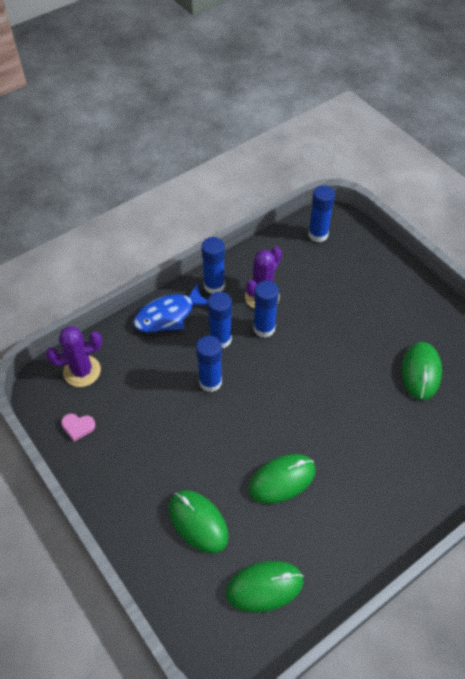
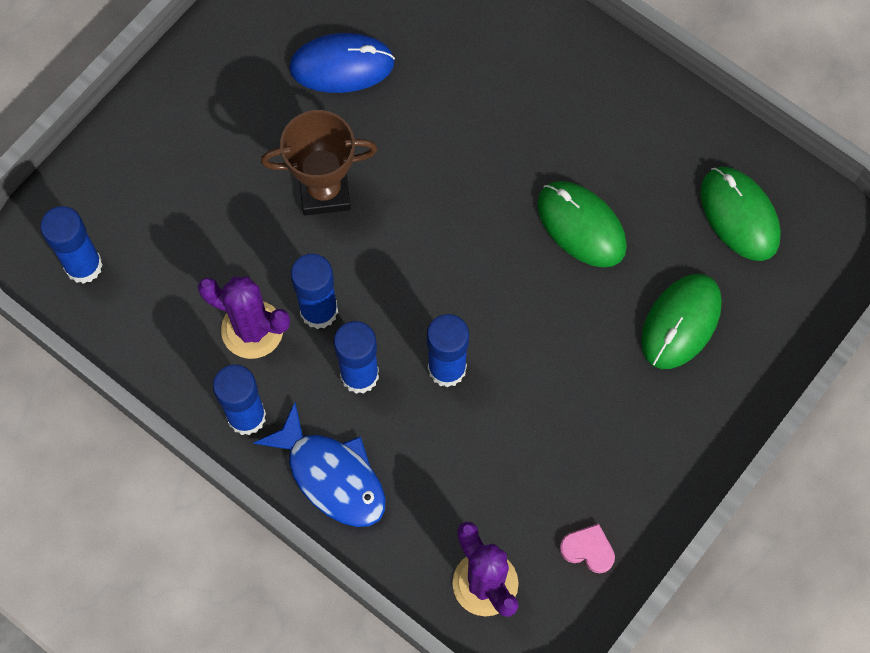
camera: 105 degrees left, 15 degrees up
(78, 427) = (588, 549): pink heart -> pink heart turned 60 degrees counterclockwise
(337, 346) = (324, 191): none -> brown trophy
(421, 372) = (342, 66): green mouse -> blue mouse

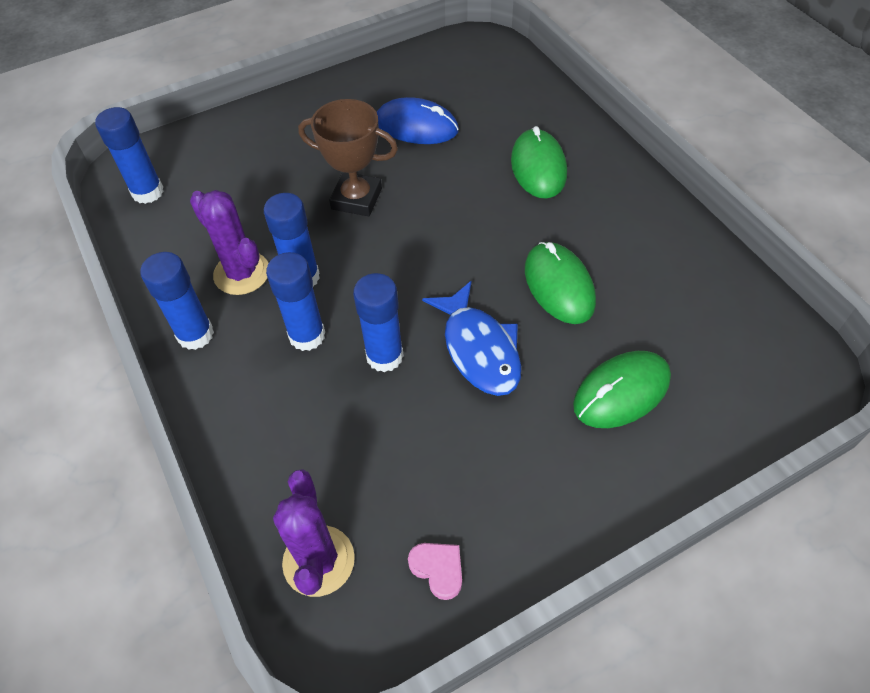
camera: 25 degrees right, 15 degrees down
(332, 476) = (235, 407): blue fish -> blue fish (479, 349)
(739, 215) = (712, 322): green mouse -> green mouse (538, 167)

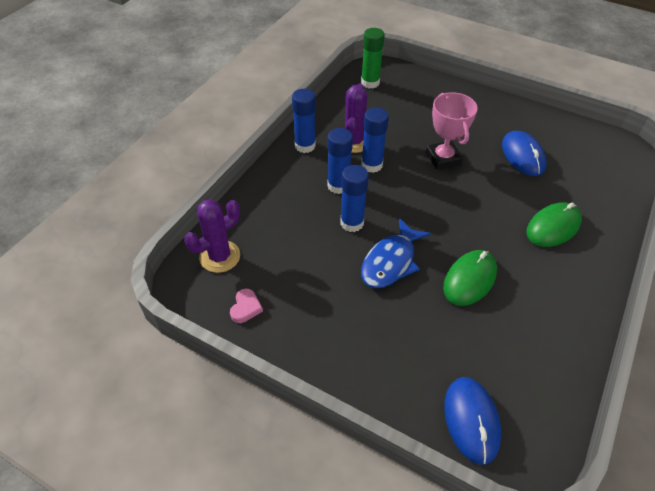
camera: 55 degrees right, 5 degrees down
(147, 192) = (370, 83): blue glue stick -> green glue stick
(356, 199) = (443, 158): brown trophy -> pink trophy
(621, 391) = (419, 346): green mouse -> none
(744, 398) = (471, 420): none -> blue mouse

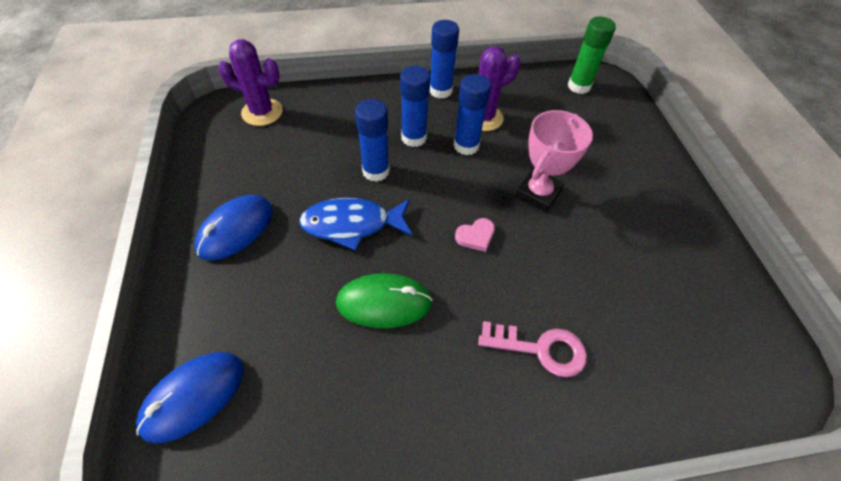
camera: 50 degrees right, 5 degrees up
(245, 307) = (219, 156): pink heart -> pink heart (475, 236)
(522, 156) = (626, 262): blue mouse -> blue mouse (235, 229)
(553, 227) = (540, 349): green mouse -> pink key

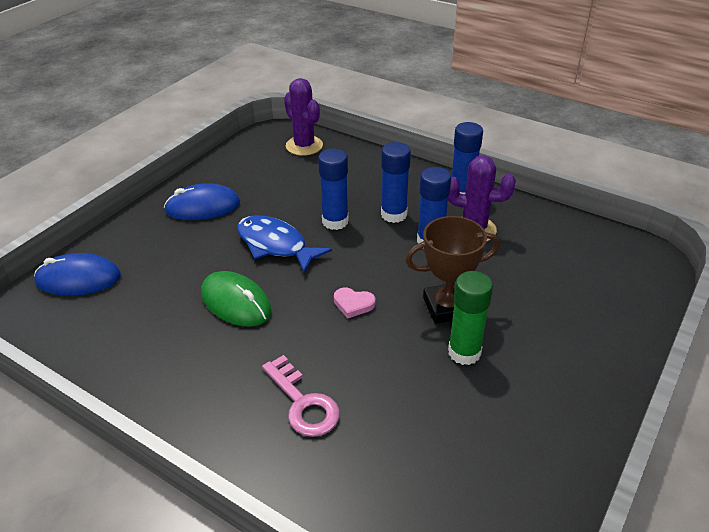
camera: 45 degrees right, 15 degrees down
(537, 193) = (447, 307): pink trophy -> brown trophy
(579, 86) = (610, 251): green glue stick -> green glue stick (464, 352)

